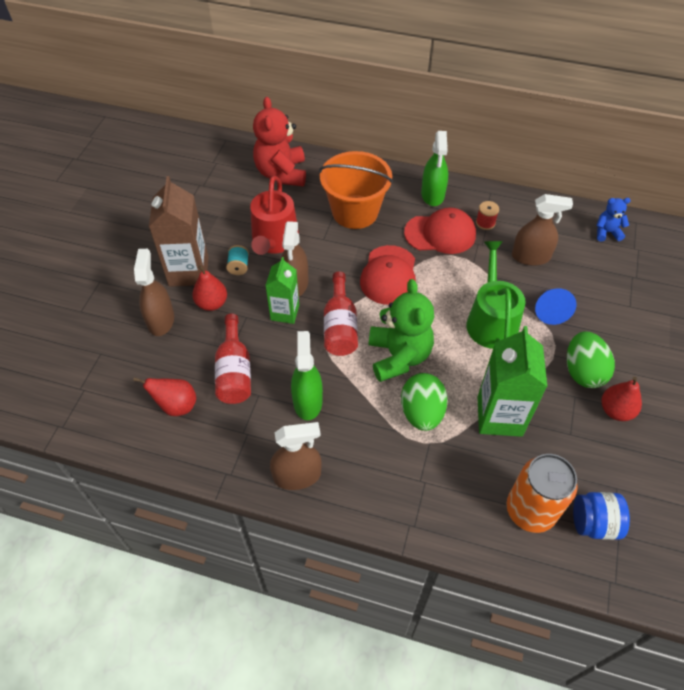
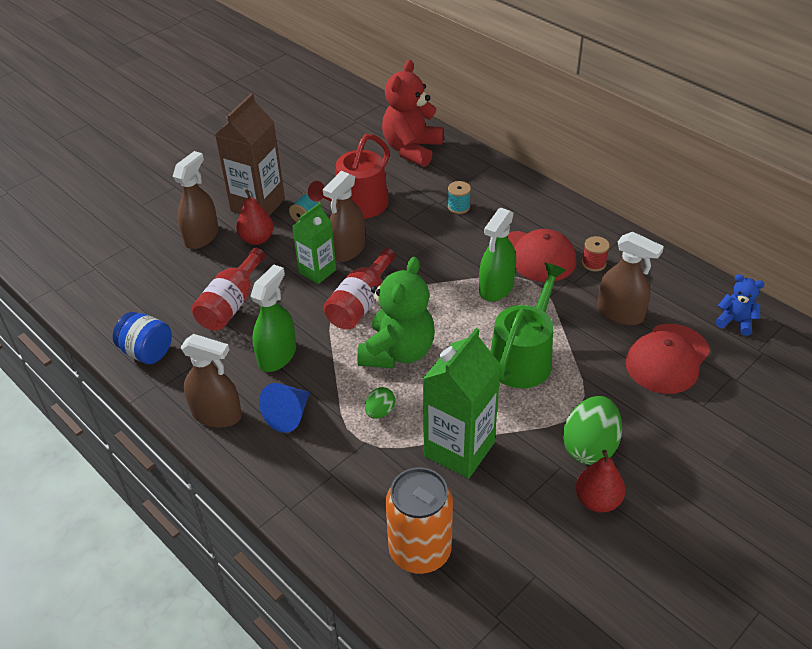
camera: 30 degrees right, 10 degrees down
(176, 405) = (159, 311): red pear -> none
(355, 212) = (458, 207): orange bucket -> turquoise spool
(389, 275) = (447, 275): red cap -> red cap (667, 359)
(422, 412) = (380, 412): green egg -> green egg, size x0.52
(432, 194) = (555, 217): green spray bottle -> green spray bottle (496, 288)
(550, 311) = (599, 374): blue cone -> blue cone (288, 415)
(594, 523) = (480, 596): blue jar -> blue jar (147, 352)

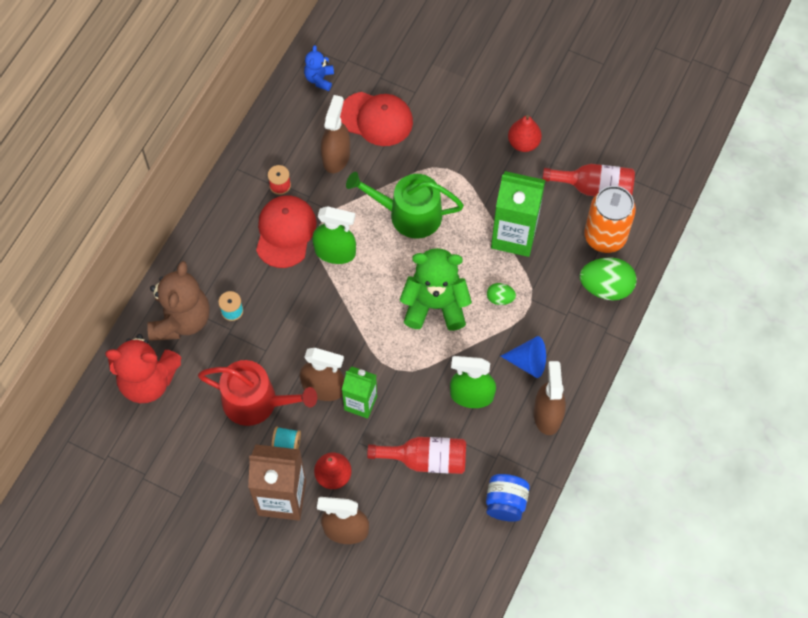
camera: 110 degrees left, 20 degrees up
(360, 303) = (389, 352): red bottle -> red bottle (594, 188)
(463, 176) = (181, 320): none -> brown teddy bear
(589, 447) = (480, 155): green egg -> green egg (605, 287)

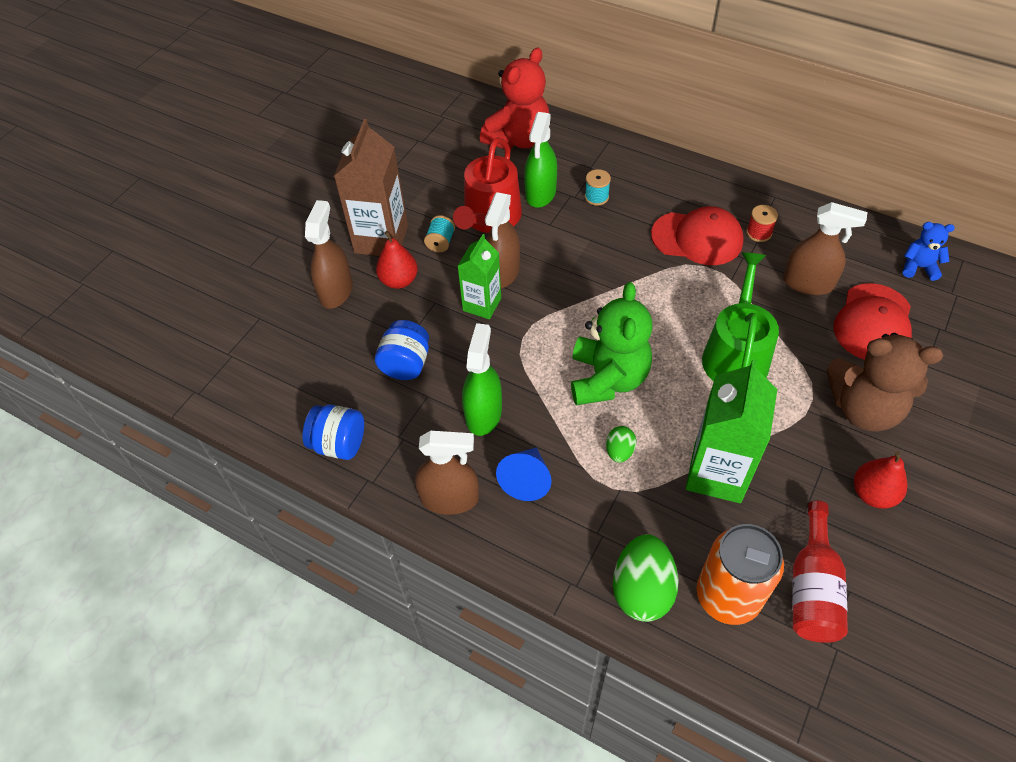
camera: 95 degrees right, 10 degrees down
(148, 381) = (518, 139): red teddy bear -> red teddy bear turned 150 degrees counterclockwise
(181, 320) = (585, 160): brown teddy bear -> brown teddy bear (863, 408)
(335, 252) = (675, 282): green spray bottle -> green spray bottle (540, 193)
(425, 459) = (406, 364): red bottle -> blue jar

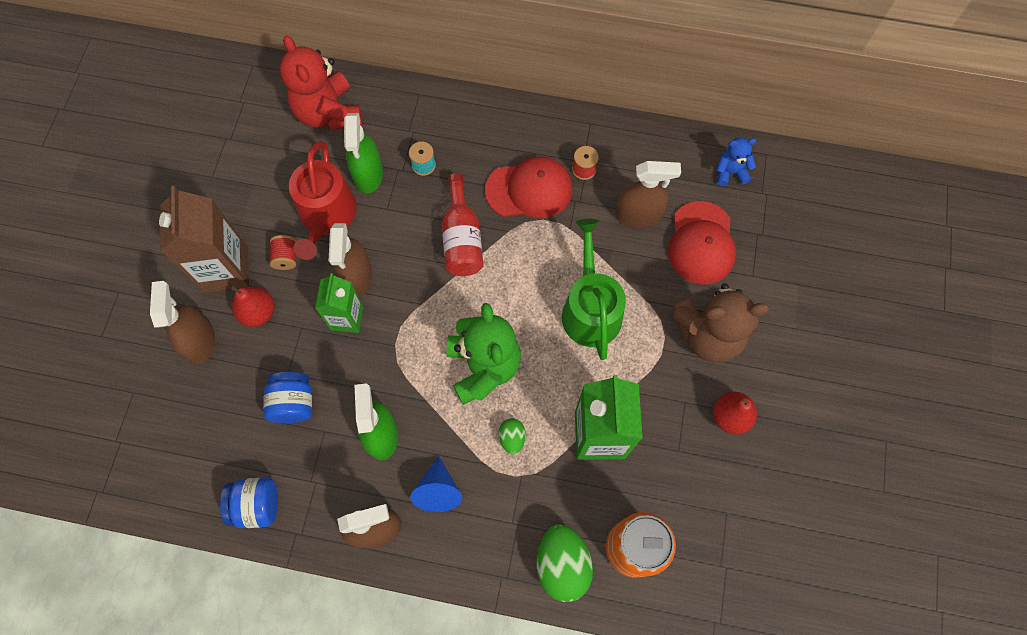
camera: 20 degrees left, 15 degrees up
(440, 242) = (286, 257): turquoise spool -> red spool
(518, 139) = (328, 113): red teddy bear -> red teddy bear turned 135 degrees clockwise
(812, 588) = (697, 519): red bottle -> red bottle (462, 238)

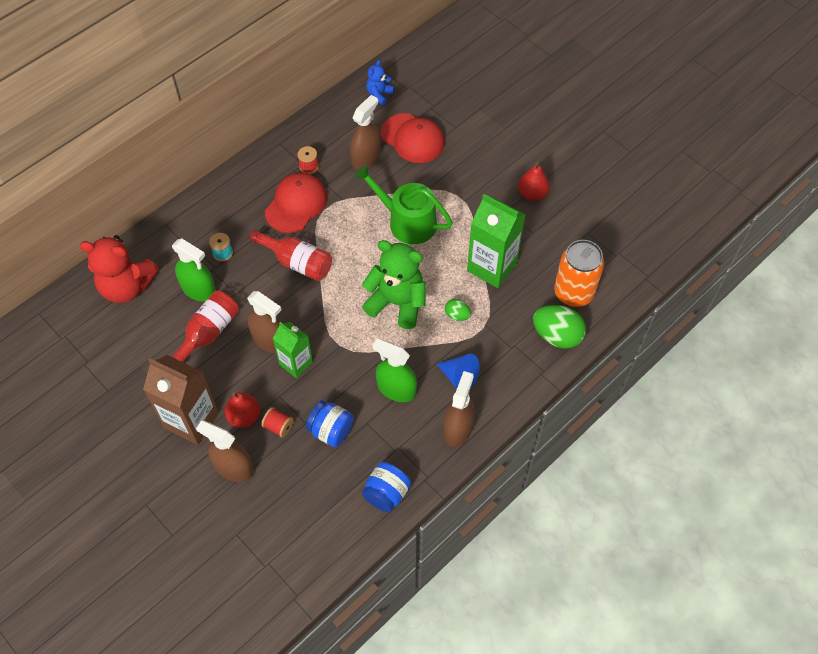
camera: 55 degrees left, 10 degrees down
(286, 257) = (217, 376): red spool -> red spool (278, 426)
(326, 216) = (208, 333): red watering can -> red bottle
(708, 335) = (474, 172): brown teddy bear -> none

